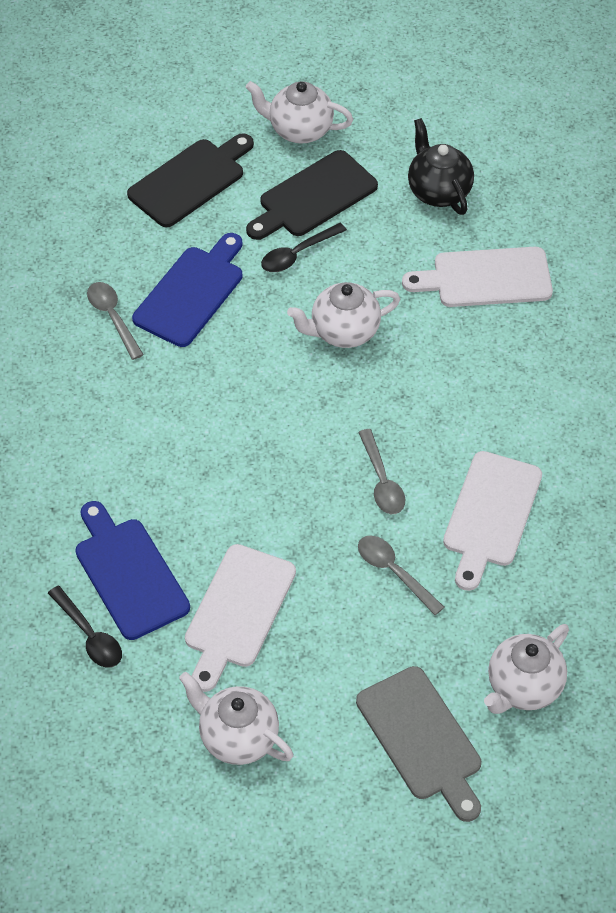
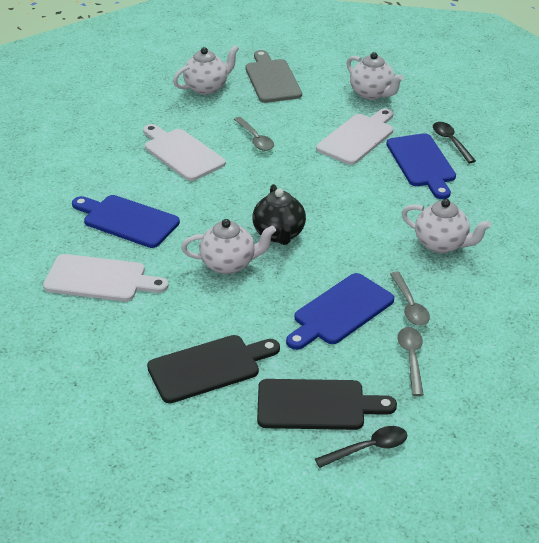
camera: 165 degrees left, 15 degrees down
(190, 180) = (317, 405): black cutting board -> black cutting board turned 150 degrees counterclockwise
(297, 254) = (242, 324): black spoon -> black spoon (368, 448)
(299, 130) = (195, 433): white teapot -> white teapot (441, 244)
(382, 481) = (242, 179): grey spoon -> grey spoon (411, 358)
(438, 191) = (97, 351): black teapot -> black teapot (279, 234)
(491, 515) = (181, 153): white cutting board -> white cutting board turned 75 degrees counterclockwise
(501, 372) = (127, 220): none -> blue cutting board

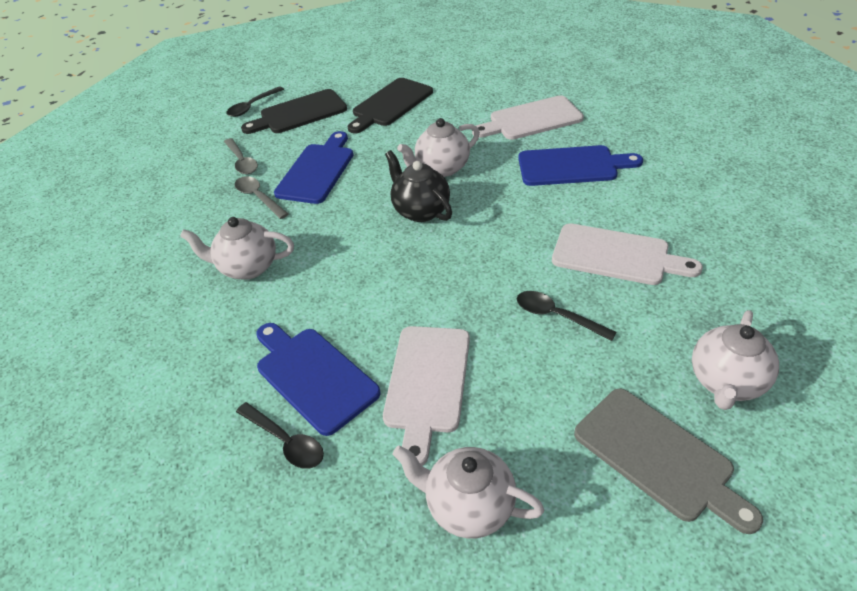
camera: 155 degrees right, 5 degrees up
(255, 139) = (557, 316): grey spoon -> black spoon

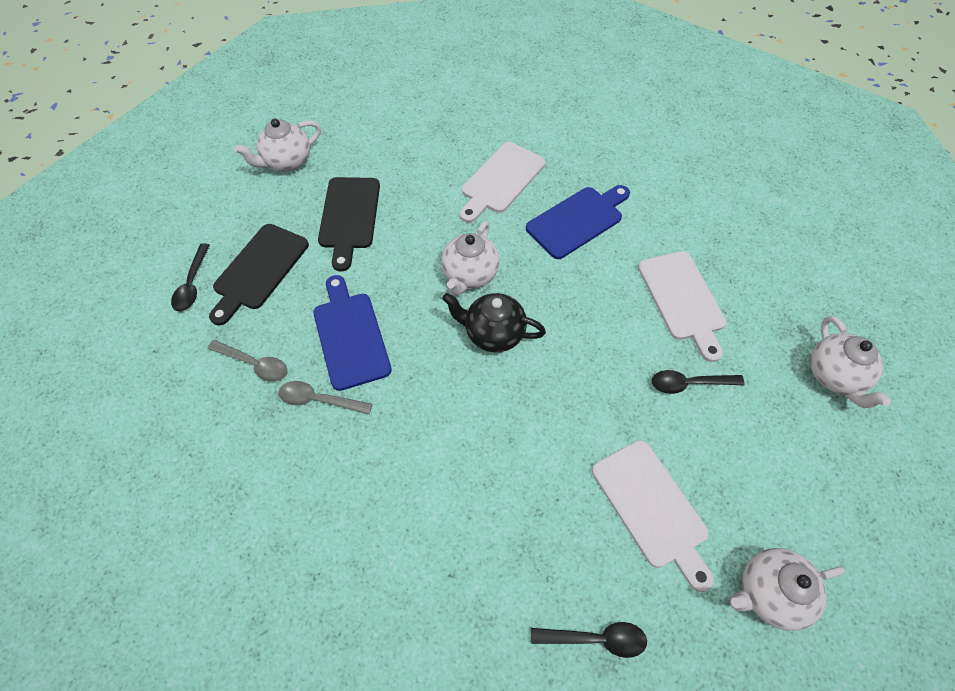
camera: 40 degrees left, 15 degrees up
(247, 267) = (390, 488): white teapot -> white teapot (287, 162)
(313, 376) = (559, 562): blue cutting board -> none
(616, 255) = (683, 299): white cutting board -> white cutting board turned 90 degrees clockwise
(658, 457) = (843, 465): grey cutting board -> none

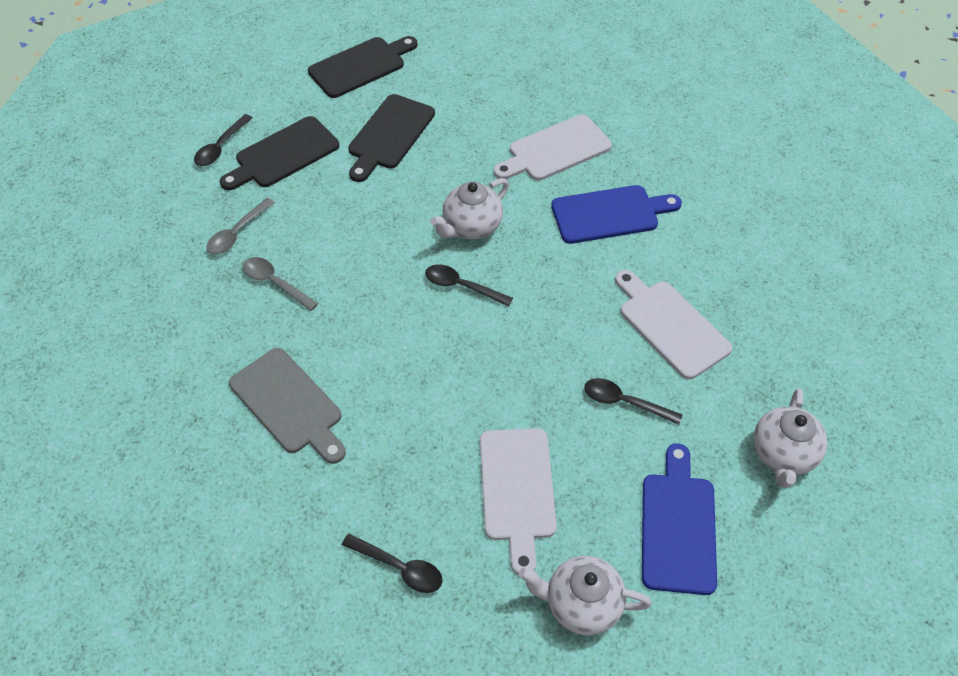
camera: 25 degrees right, 5 degrees down
(254, 364) = (237, 233): grey spoon -> grey spoon turned 75 degrees clockwise
(287, 162) = (360, 66): white teapot -> black cutting board
(350, 336) = (331, 240): blue cutting board -> blue cutting board (677, 526)
(400, 518) = (289, 404): none -> grey cutting board
(493, 334) = (462, 286): black teapot -> black spoon
(683, 299) = (670, 325): white cutting board -> white cutting board turned 135 degrees clockwise

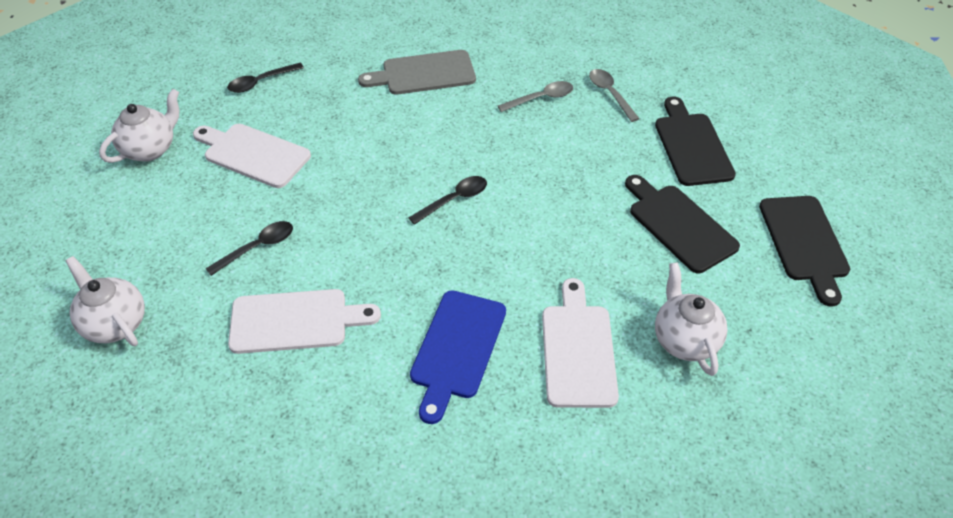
camera: 120 degrees right, 5 degrees down
(221, 147) = (724, 112): black spoon -> none
(471, 227) = (516, 234): white teapot -> white teapot (684, 340)
(677, 526) = (139, 224): blue cutting board -> none

